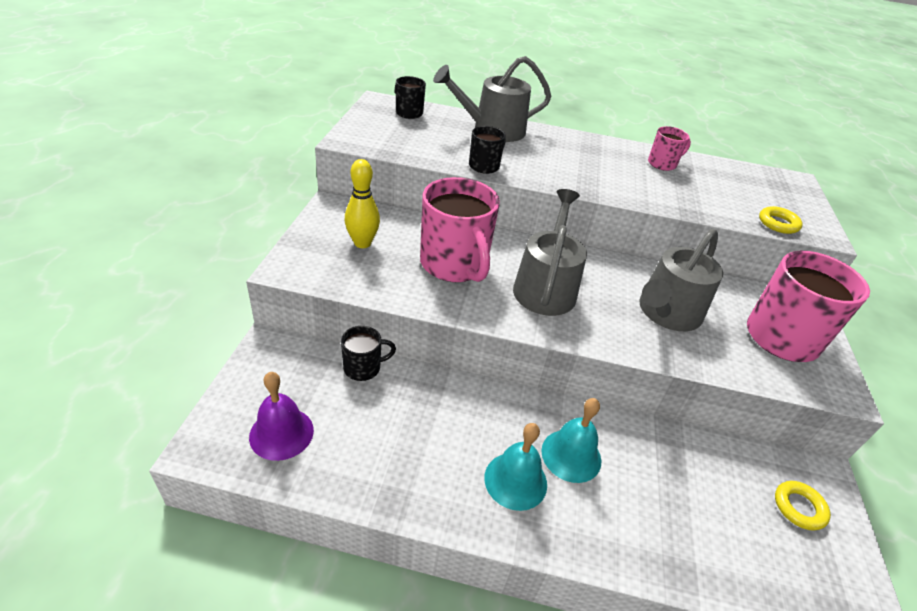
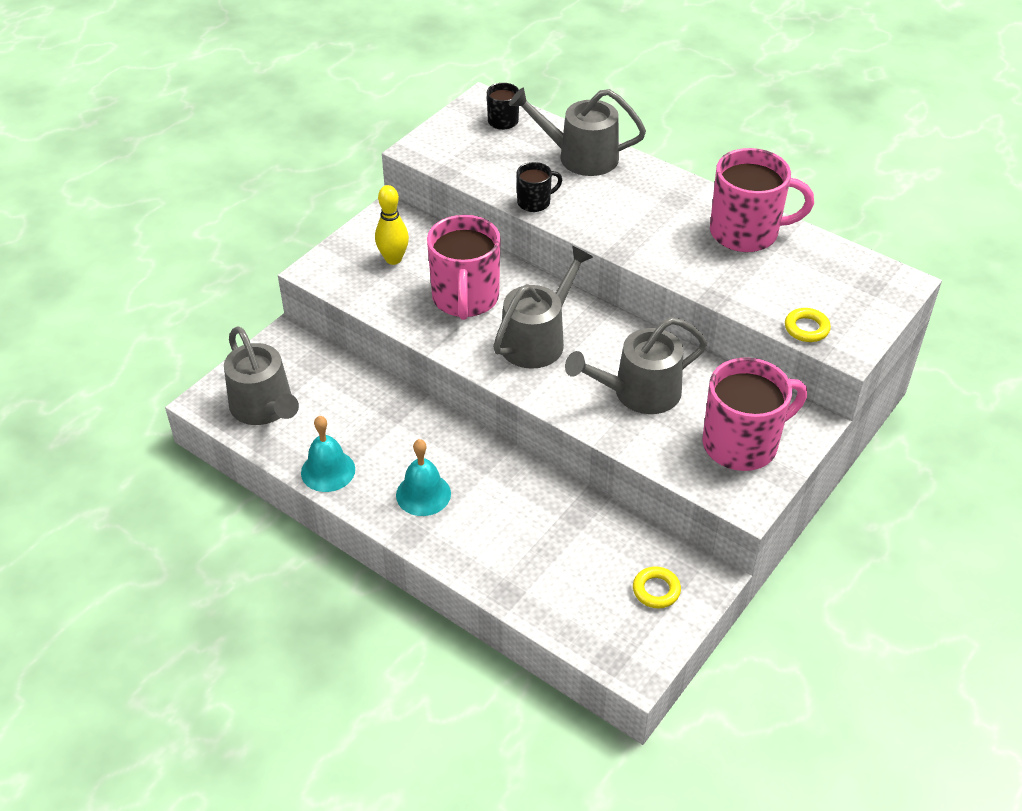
camera: 30 degrees right, 5 degrees up
(281, 433) = (264, 407): purple bell -> grey watering can
(363, 368) = (353, 375): black mug -> none
(571, 455) = (484, 491): turquoise bell -> turquoise bell (328, 471)
(662, 164) = (746, 232): pink mug -> pink mug, size x2.01

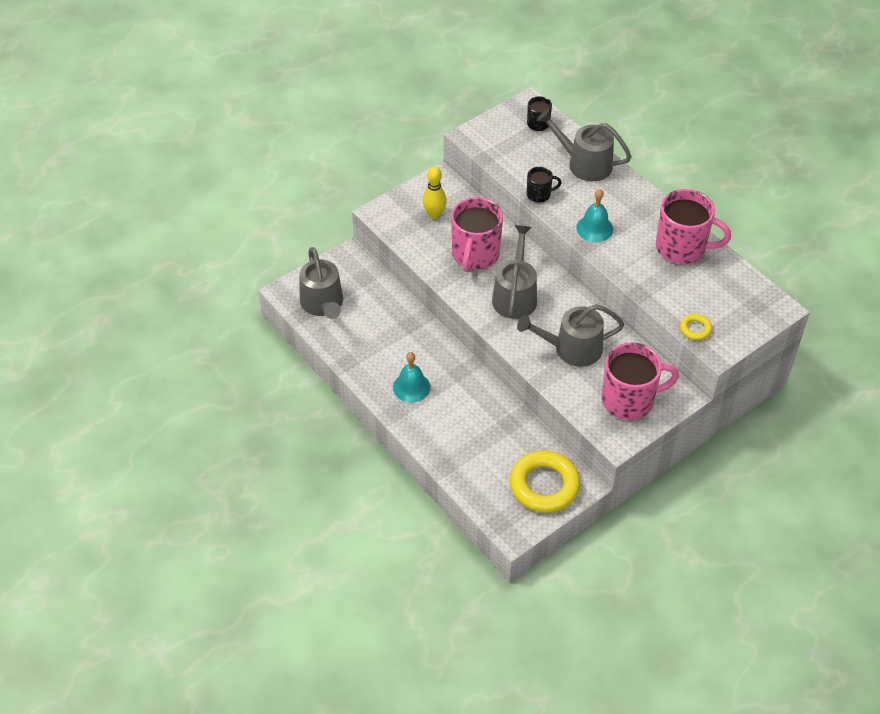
camera: 15 degrees right, 5 degrees up
(328, 471) = (353, 357): turquoise bell -> turquoise bell (594, 228)
(537, 340) = (515, 296): grey watering can -> grey watering can turned 45 degrees counterclockwise
(656, 590) = (544, 485): yellow ring -> yellow ring, size x2.16

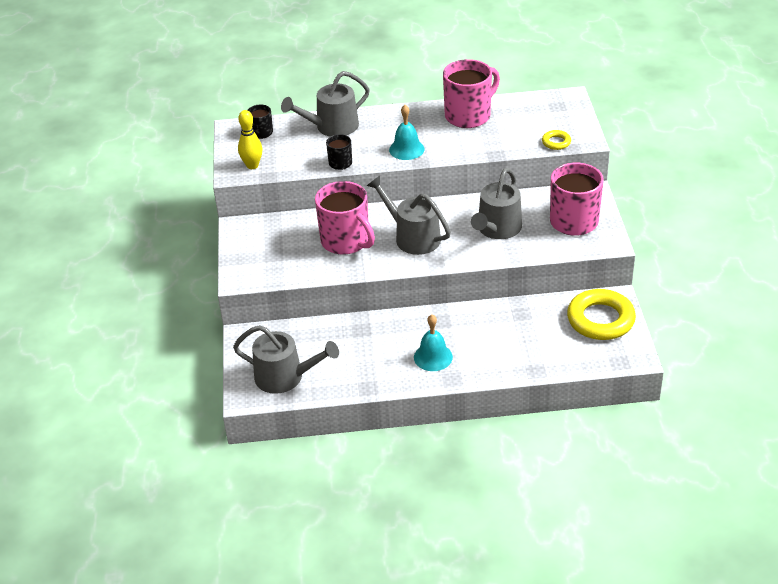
camera: 55 degrees left, 10 degrees down
(434, 214) = (276, 247): yellow bowling pin -> yellow bowling pin (252, 165)

